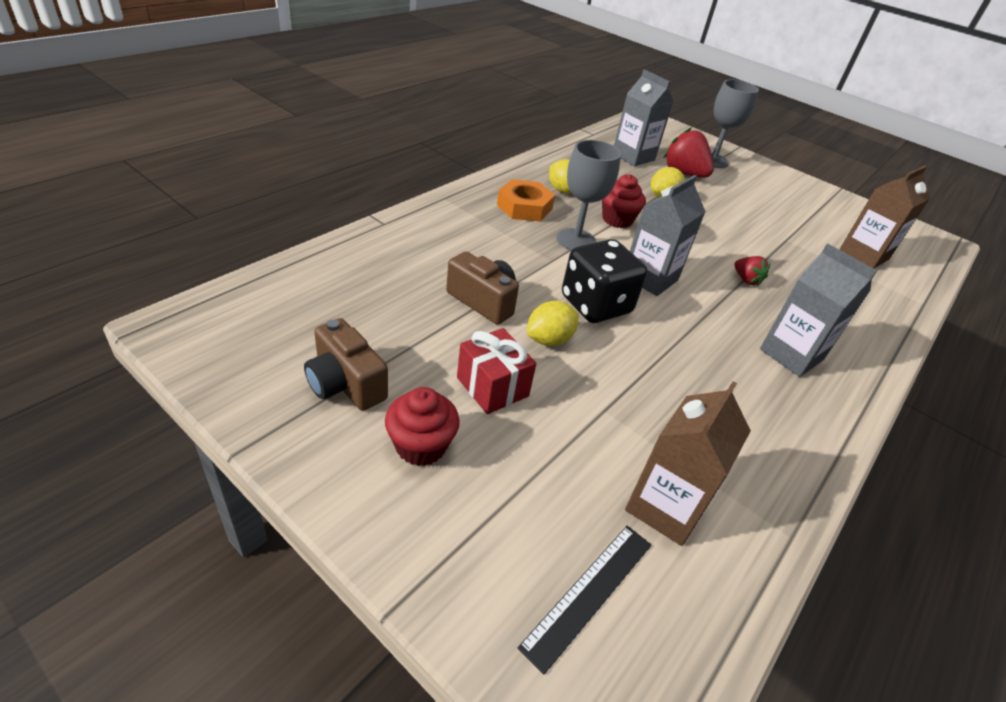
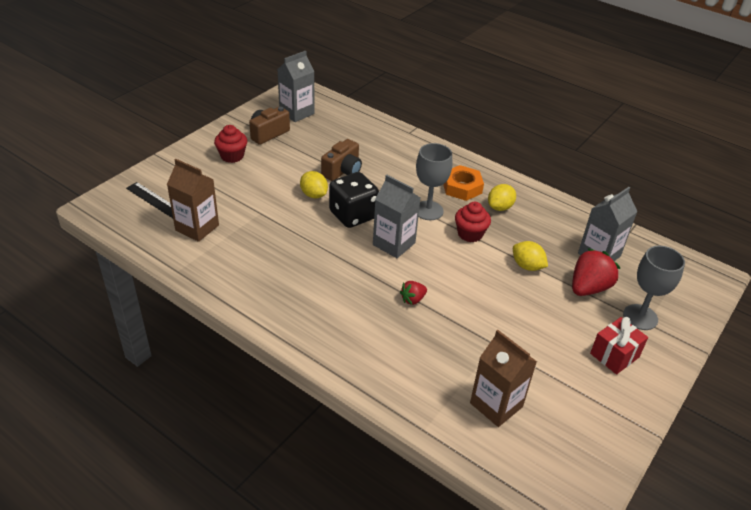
camera: 90 degrees right, 0 degrees up
(492, 387) = (272, 175): red gift -> red gift (614, 355)
(791, 354) = (324, 306): grey carton -> grey carton (297, 112)

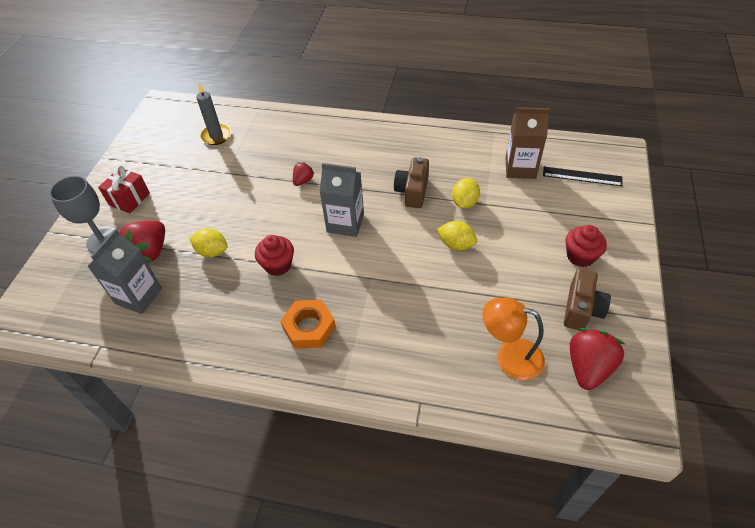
camera: 160 degrees right, 10 degrees up
(297, 112) = (588, 367): grey carton -> red strawberry
(338, 131) = (509, 356): none -> orange lamp
(343, 171) = (452, 290): brown camera -> brown camera (412, 191)
(353, 215) = (402, 237): black dice -> none
(428, 210) = (332, 276): grey goblet -> none
(496, 405) = (216, 136): brown carton -> grey candle
(500, 207) = (256, 316): yellow lemon -> yellow lemon (464, 202)

